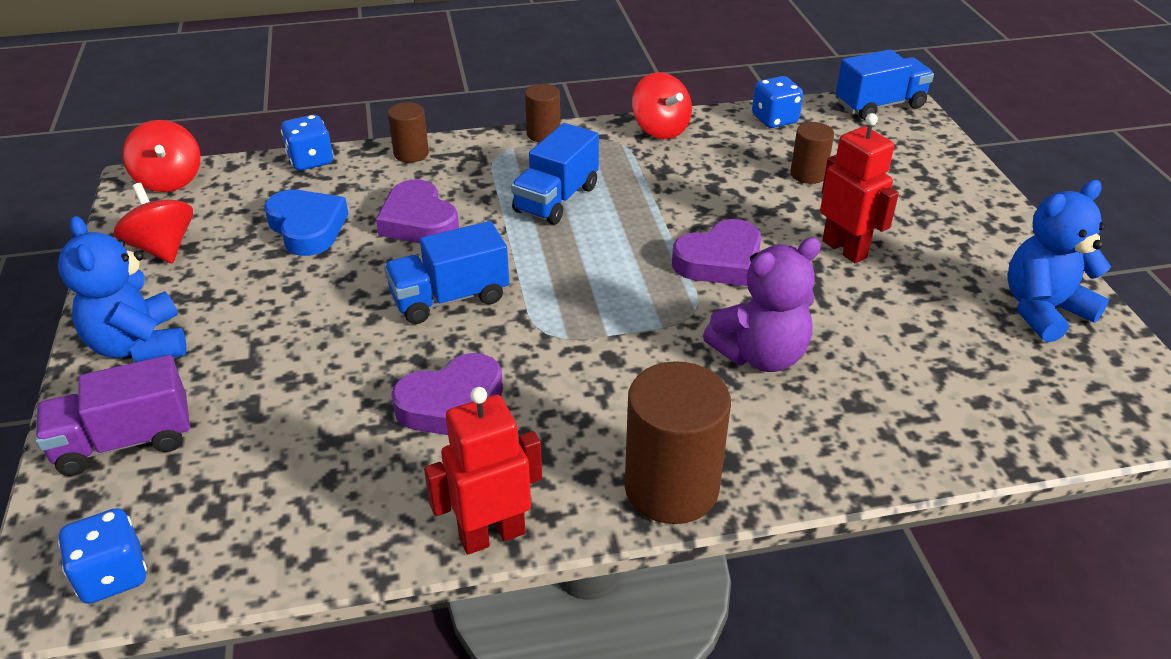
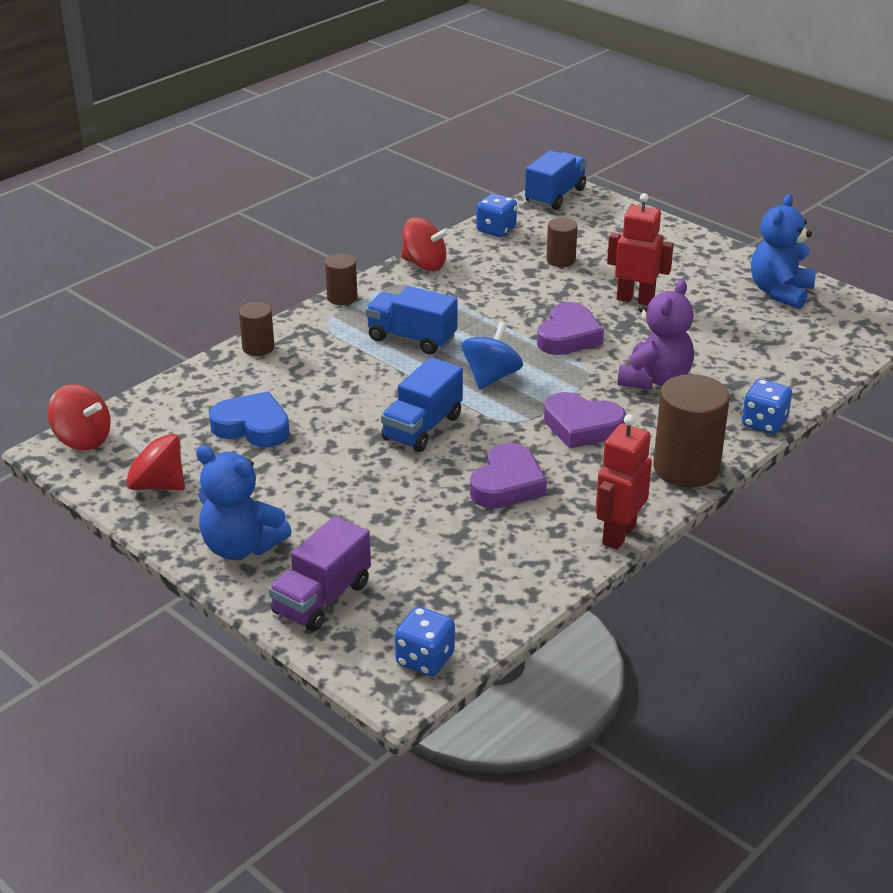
camera: 35 degrees left, 5 degrees down
(310, 160) = (183, 382): blue dice -> blue dice (764, 423)
(418, 221) = (331, 390): purple heart -> purple heart (582, 426)
(556, 199) = (411, 338): blue truck -> blue truck turned 120 degrees clockwise
(584, 273) = (491, 377): none -> blue spinning top

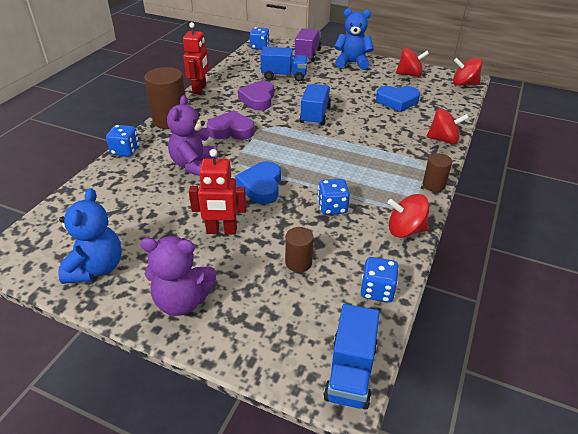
camera: 160 degrees right, 5 degrees up
(258, 347) = (443, 140): brown cylinder -> red spinning top
(411, 338) = (361, 163): blue truck -> blue truck (284, 76)
(491, 298) = (332, 207): none -> blue dice
(491, 377) = (296, 148): blue spinning top -> none
(568, 336) = (261, 186): purple heart -> blue heart
(688, 254) = (182, 301): none -> purple teddy bear

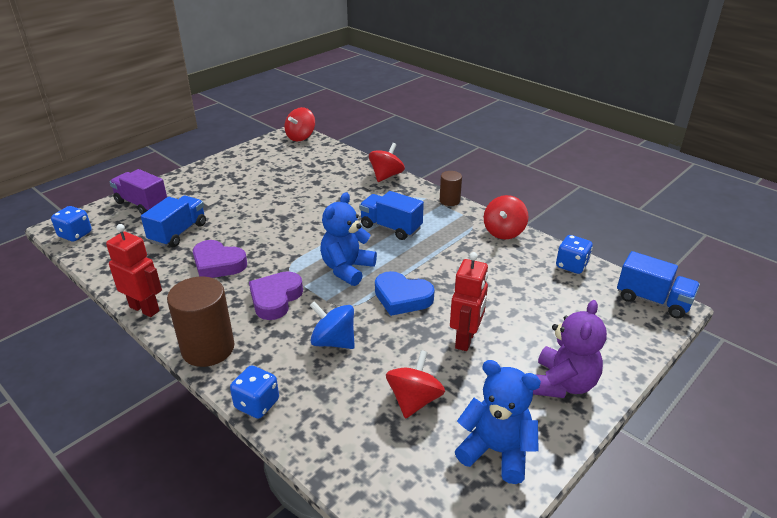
camera: 70 degrees left, 5 degrees down
(194, 165) = (333, 341): purple teddy bear -> blue spinning top
(298, 262) = (528, 299): brown cylinder -> none
(315, 115) = (289, 232): blue truck -> blue truck (391, 227)
(332, 207) = (457, 261): blue dice -> none
(352, 63) = (195, 181): blue teddy bear -> blue teddy bear (347, 269)
(397, 101) = (302, 178): blue heart -> none
(409, 74) = (256, 157): red spinning top -> red spinning top (414, 400)

